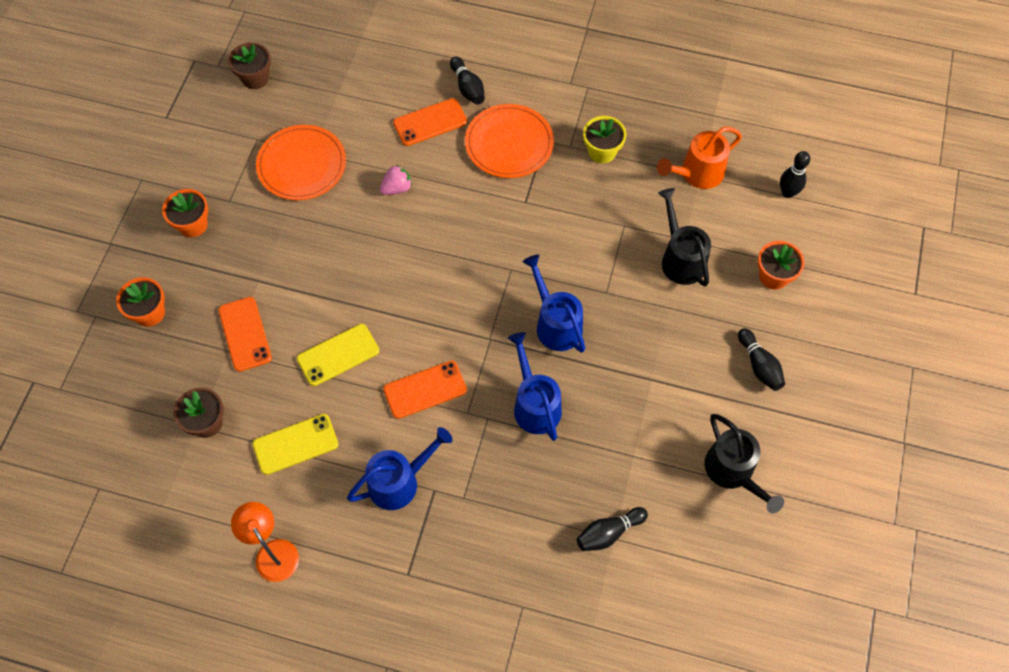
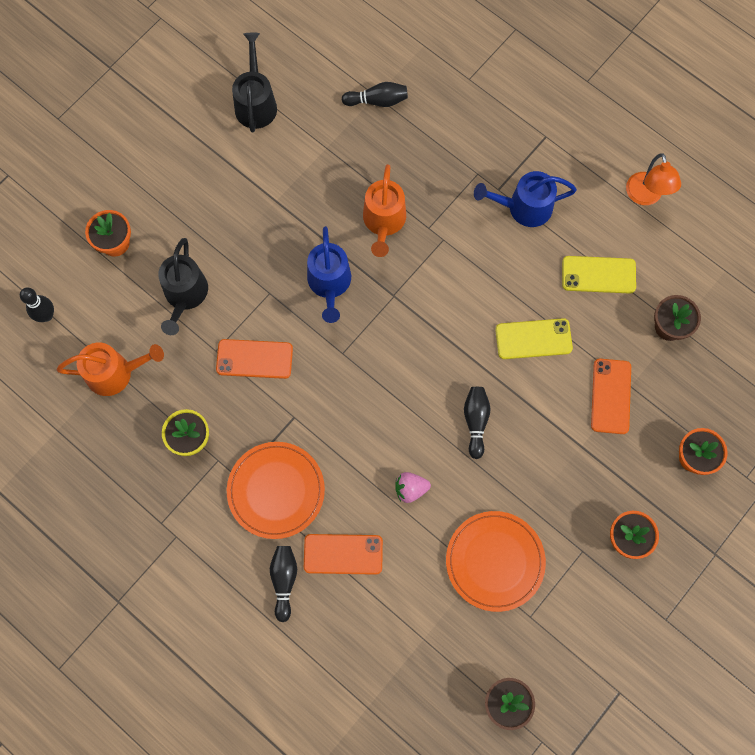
camera: 155 degrees left, 10 degrees up
(425, 390) = (470, 274): orange phone -> orange phone (254, 359)
(534, 404) = (383, 222): blue watering can -> orange watering can
(759, 365) = (180, 173): black bowling pin -> black bowling pin (475, 421)

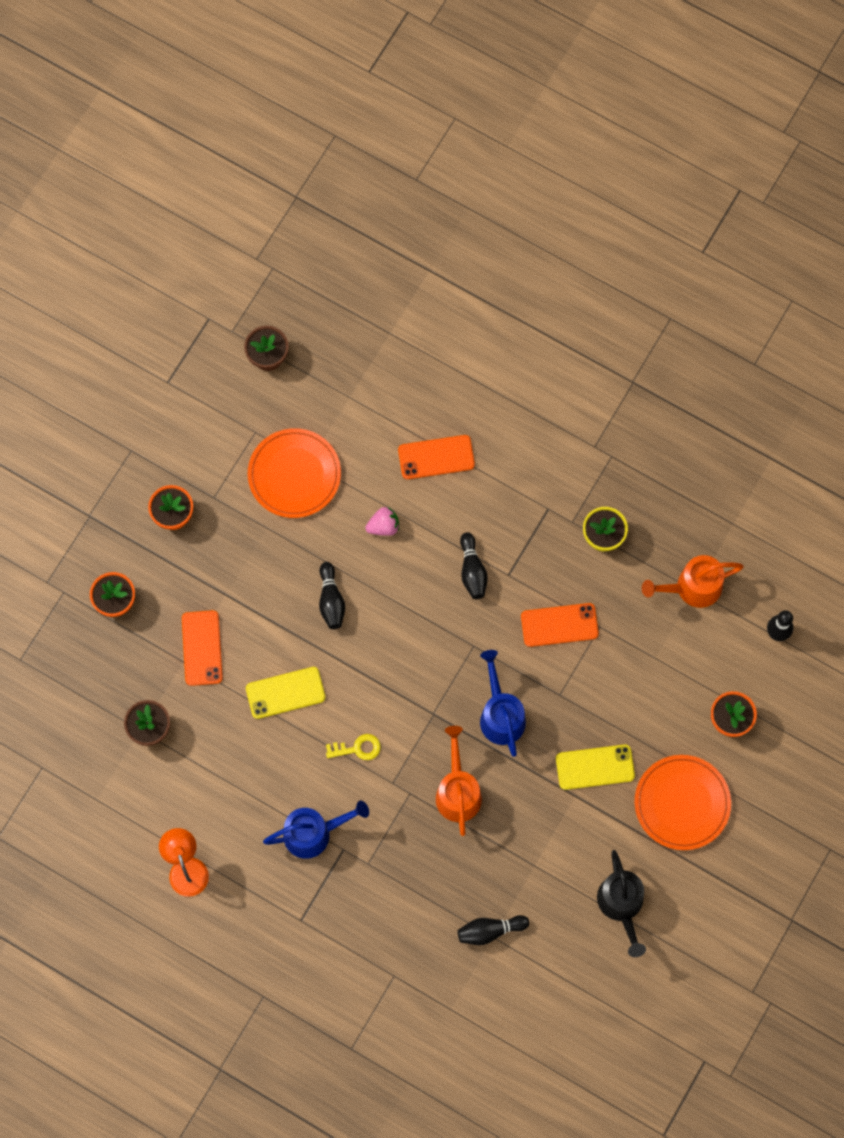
camera: 170 degrees right, 0 degrees up
(185, 296) = (644, 677): black watering can -> none
(276, 490) = (510, 503): orange plate -> orange plate (682, 803)
(284, 580) = (486, 425): black bowling pin -> black bowling pin (472, 571)
(471, 276) = (357, 748): none -> yellow key
(598, 275) = (227, 772): yellow phone -> yellow phone (595, 767)

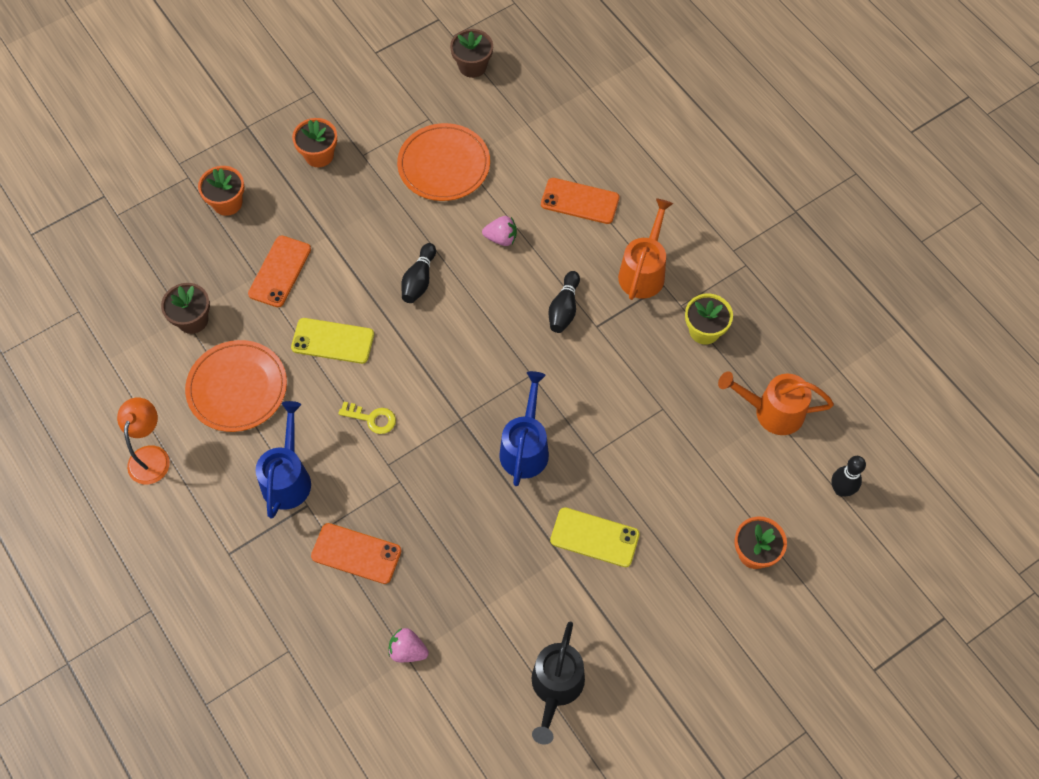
camera: 25 degrees right, 10 degrees down
(314, 833) = (288, 477): blue watering can -> blue watering can turned 90 degrees counterclockwise
(457, 791) = (447, 500): orange watering can -> orange watering can (643, 271)
(490, 931) = (408, 650): black bowling pin -> pink strawberry
(559, 625) = (624, 390): orange phone -> orange phone (356, 553)
(682, 803) = (667, 612): orange plate -> orange plate (237, 388)

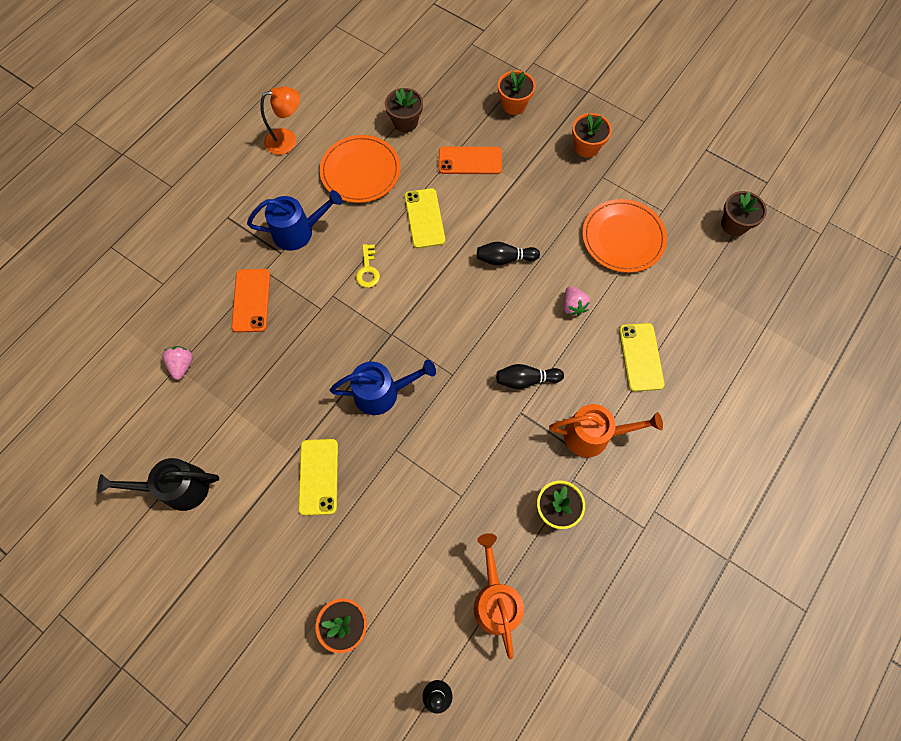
camera: 70 degrees right, 5 degrees up
(580, 201) = (640, 357): orange phone -> yellow phone

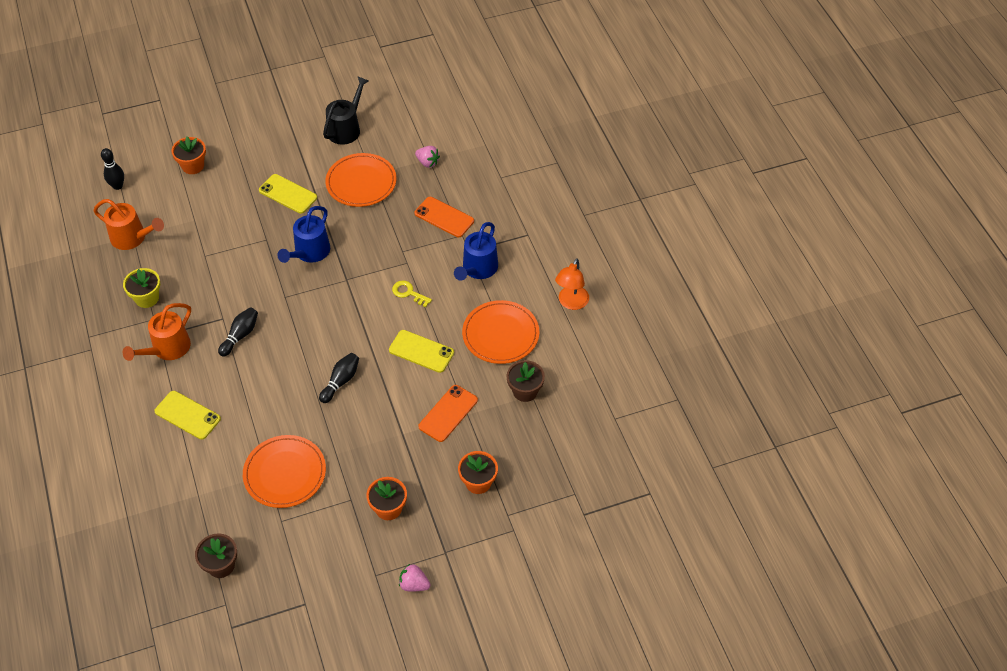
camera: 125 degrees right, 15 degrees down
(253, 412) = (361, 182): none -> orange plate
(573, 306) = (264, 399): pink strawberry -> pink strawberry (414, 584)

